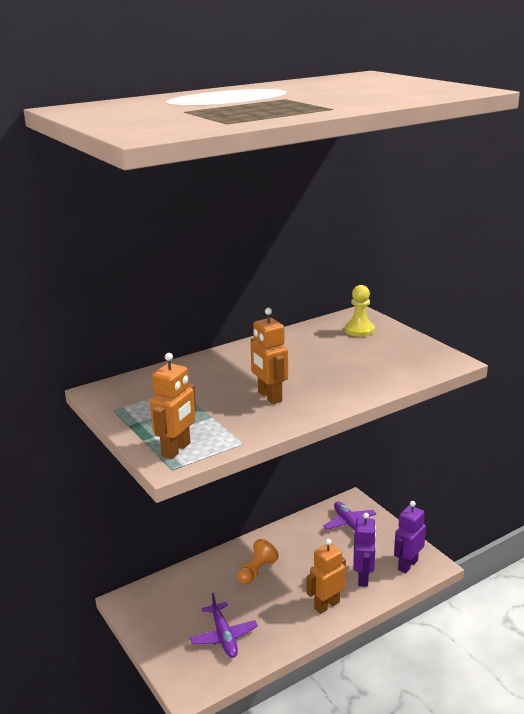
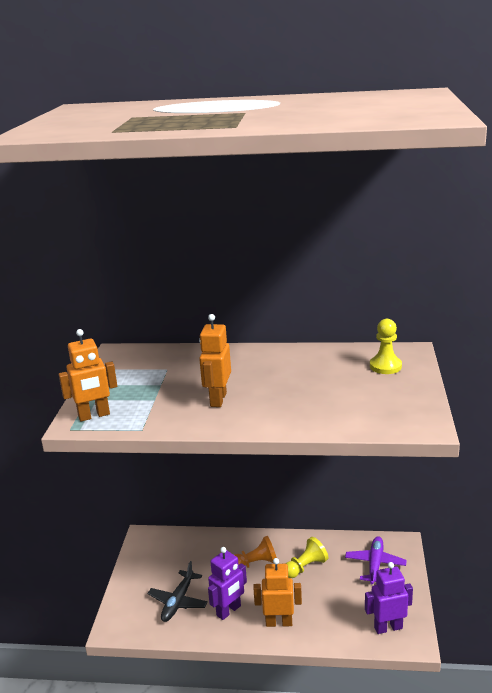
camera: 40 degrees right, 0 degrees up
(224, 636) = (178, 601): purple plane -> black plane
(300, 553) = (305, 567): none -> yellow pawn
(363, 578) = (335, 616): purple robot -> purple robot (229, 611)

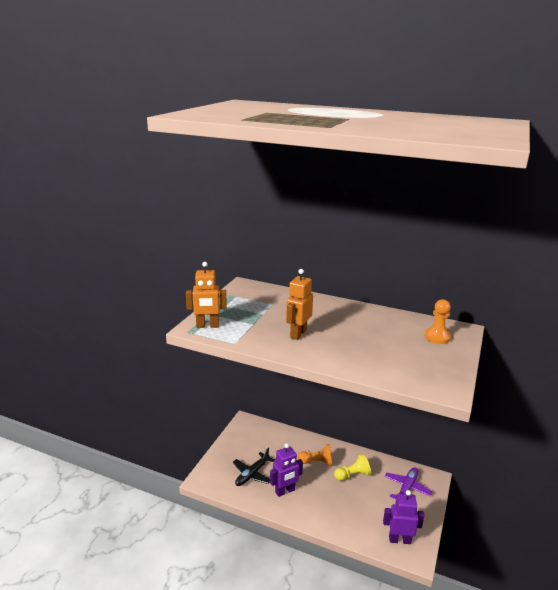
camera: 15 degrees right, 0 degrees up
(279, 622) = (318, 510): orange robot -> none
(385, 366) = (437, 337): yellow pawn -> orange pawn

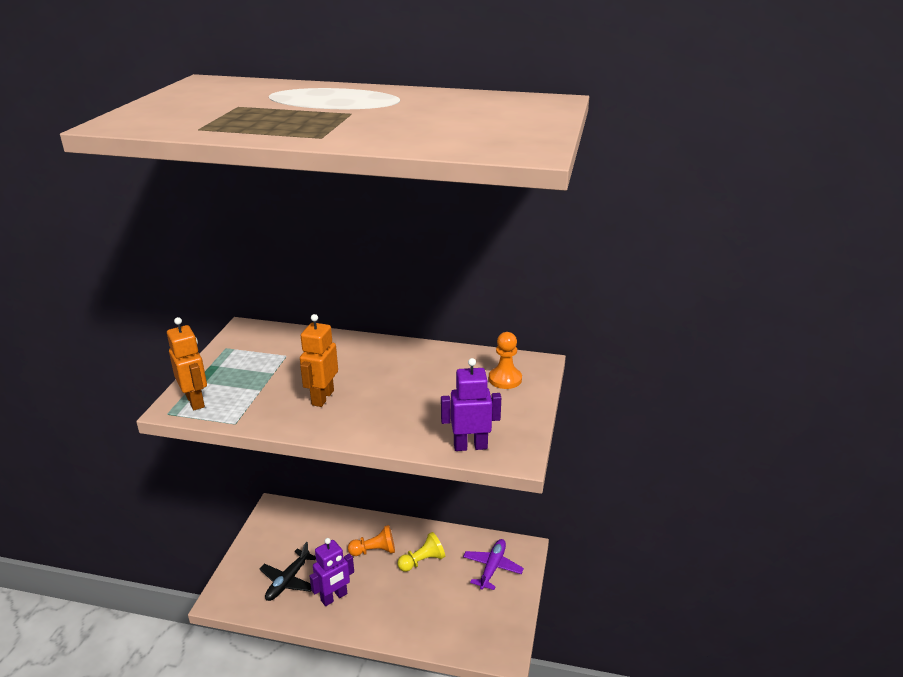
camera: 10 degrees left, 5 degrees up
(207, 326) = (195, 401): orange robot -> orange robot turned 105 degrees counterclockwise
(400, 540) = (485, 637): purple robot -> purple robot (470, 446)

